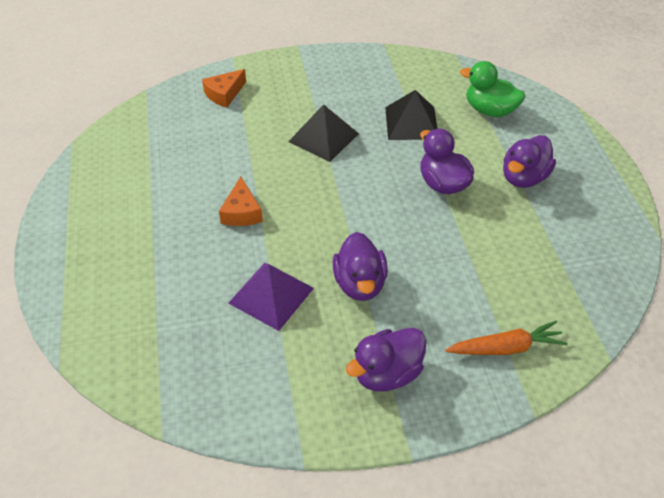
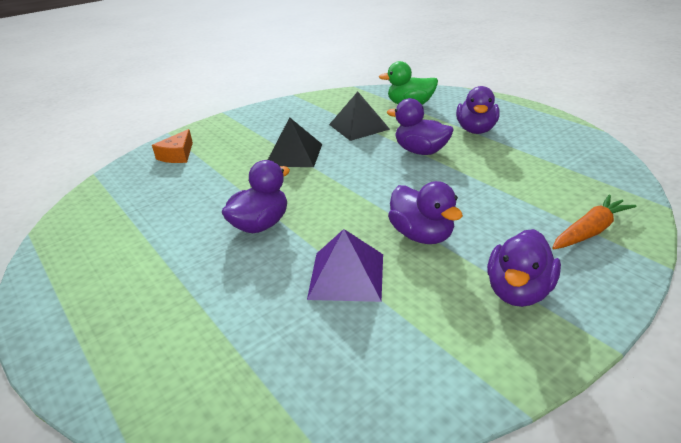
camera: 25 degrees left, 15 degrees down
(242, 212) = (260, 225): orange cheese -> purple duck

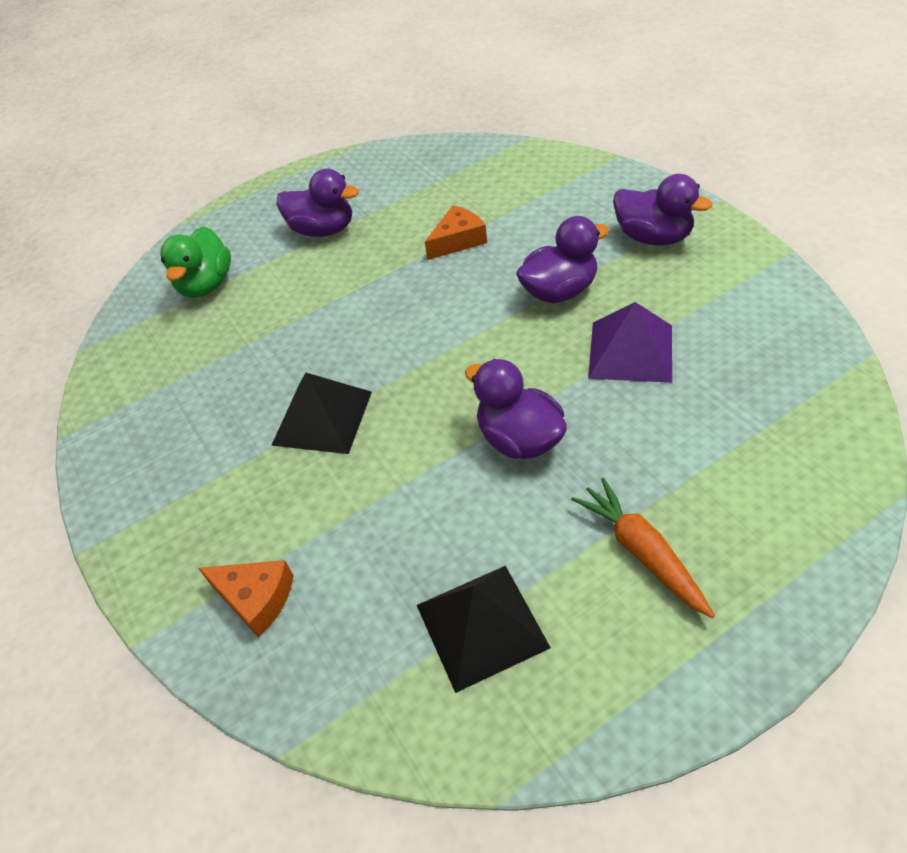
camera: 80 degrees left, 15 degrees up
(359, 127) = (256, 343): black pyramid -> black pyramid (482, 626)
(421, 151) = (364, 282): purple duck -> none
(479, 182) = (458, 240): none -> orange cheese
(590, 231) = (564, 184): orange carrot -> orange carrot (642, 552)

